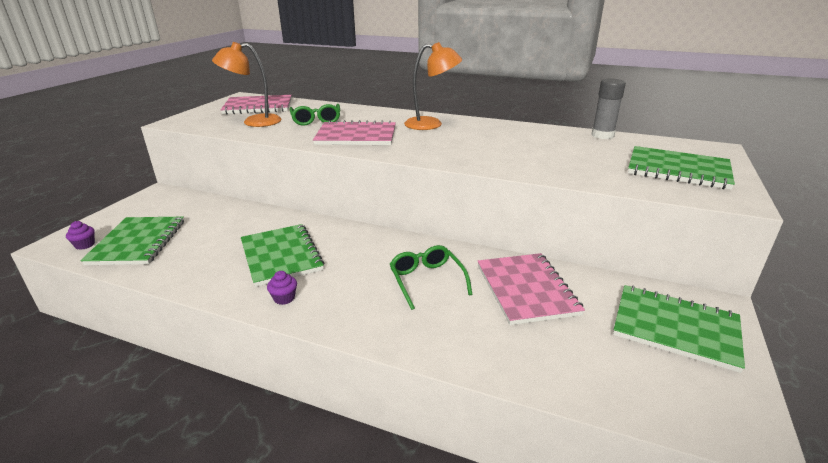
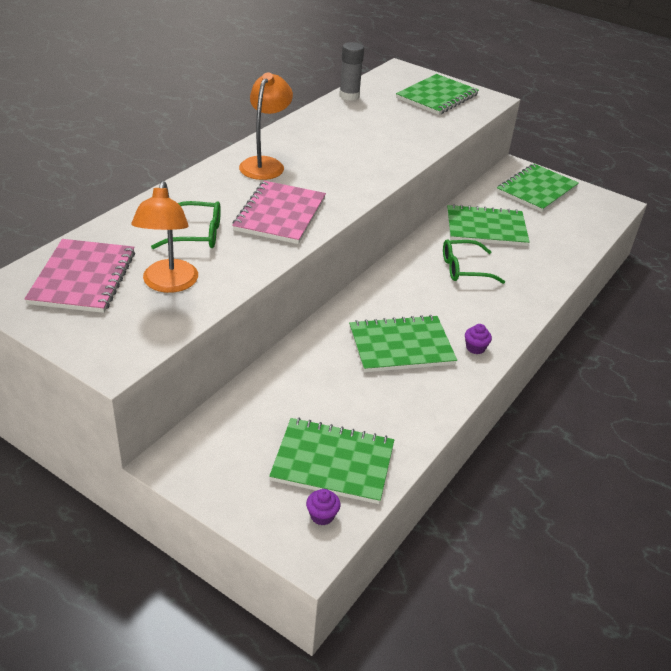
camera: 80 degrees left, 10 degrees up
(526, 289) = (486, 228): pink notebook -> green notebook

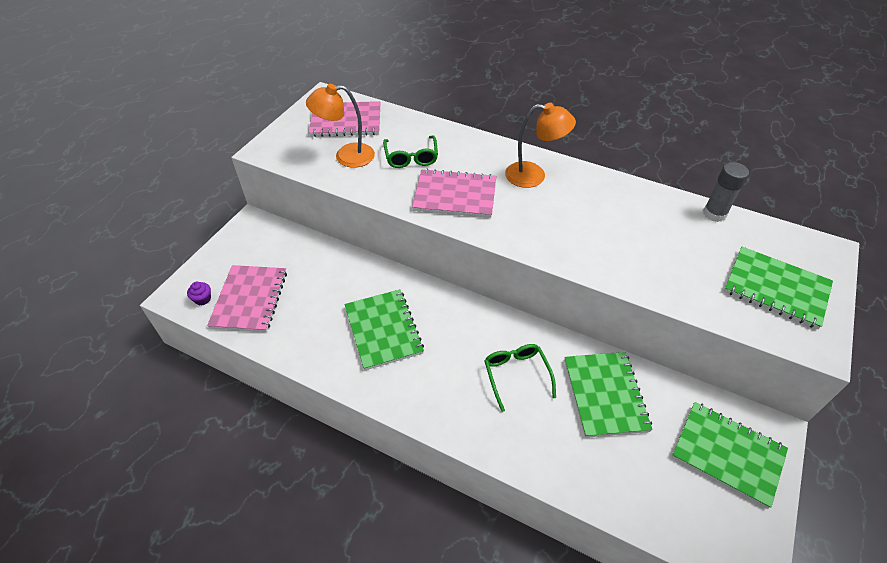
camera: 85 degrees right, 10 degrees up
(333, 462) = (249, 299): green notebook -> pink notebook
(475, 348) = (391, 386): purple cupcake -> none

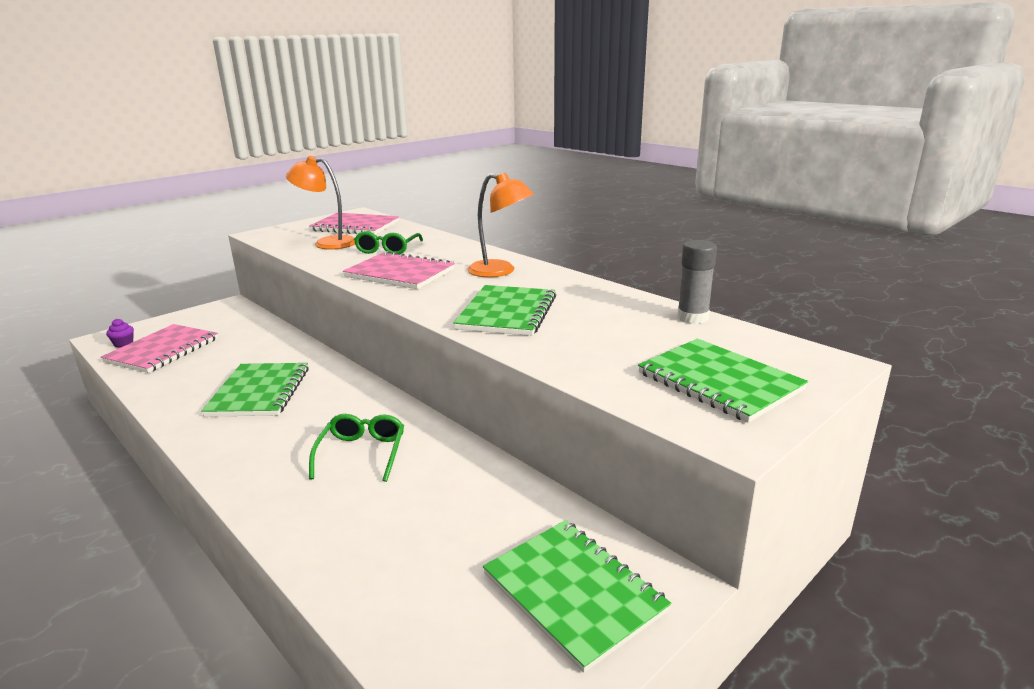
camera: 20 degrees right, 25 degrees down
(605, 395) = (453, 493): green notebook -> green notebook (507, 313)

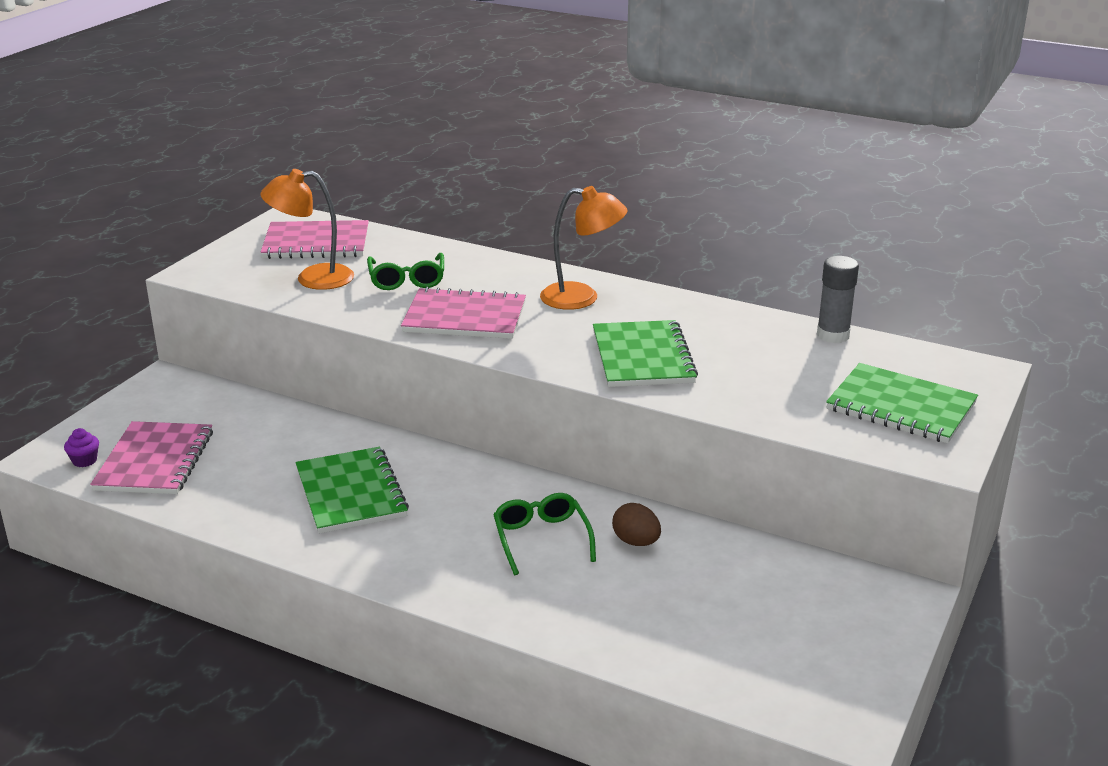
camera: 20 degrees left, 5 degrees up
(437, 471) = (636, 542): none -> brown egg
(573, 593) = (836, 618): green notebook -> none

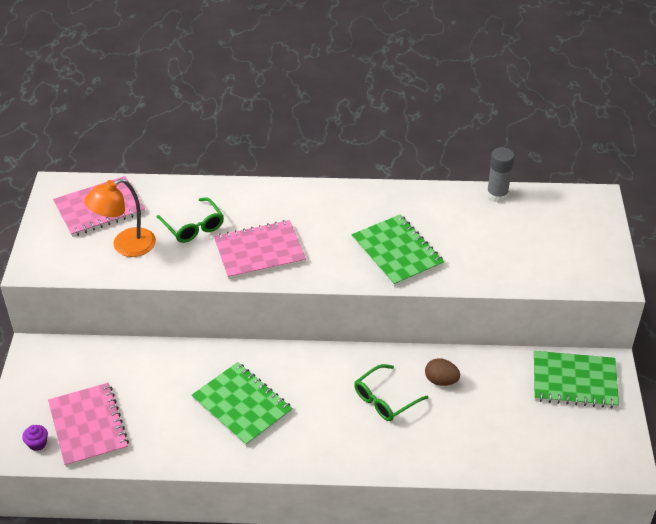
camera: 25 degrees left, 15 degrees up
(541, 539) = (385, 399): green glasses -> green glasses turned 90 degrees counterclockwise
(581, 298) = (323, 208): orange lamp -> none
(901, 406) = (569, 246): green notebook -> green notebook (574, 381)

